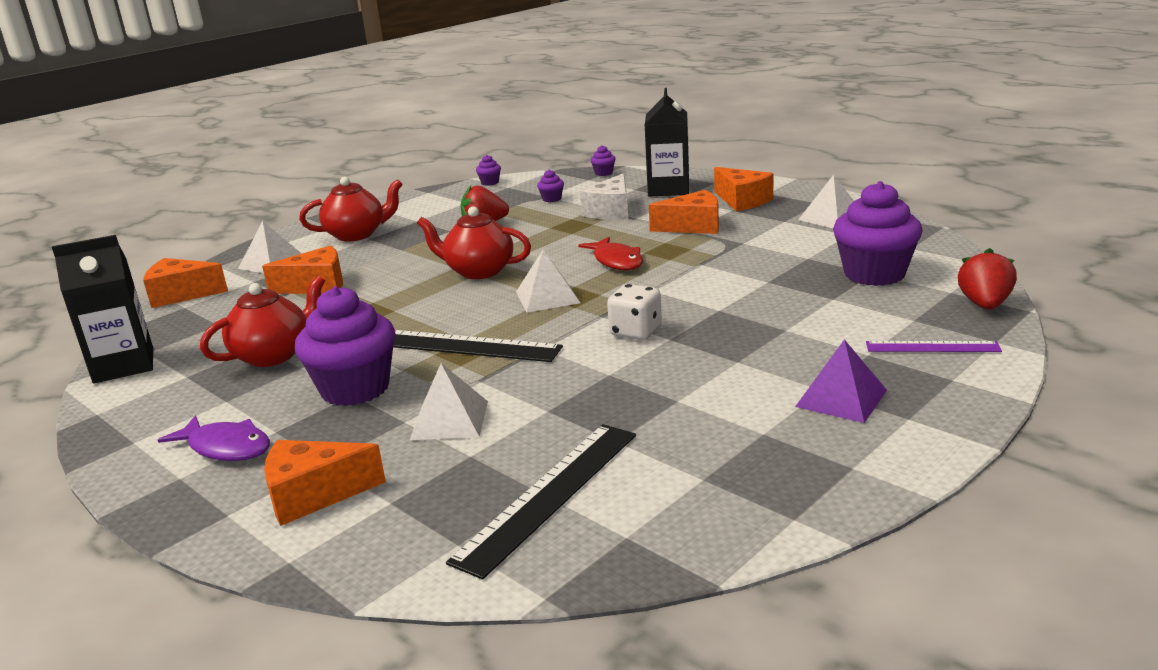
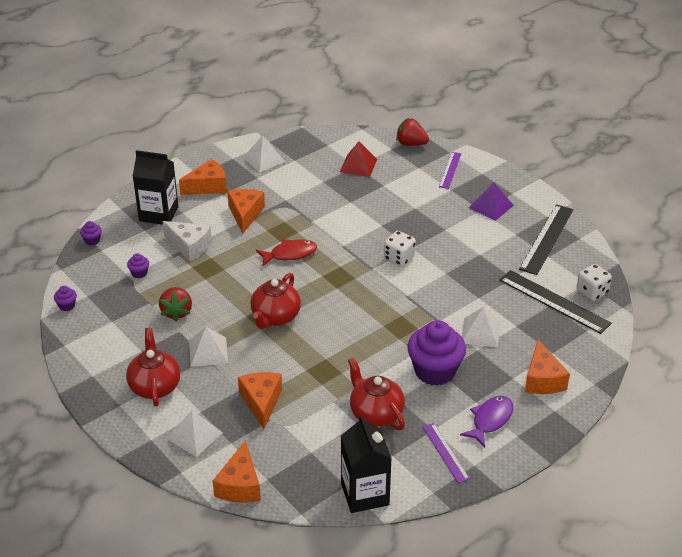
camera: 85 degrees left, 15 degrees up
(171, 415) = (445, 452): none -> purple ruler
(463, 345) = (392, 326): black ruler -> black ruler (546, 239)
(547, 297) = (335, 288): white pyramid -> white pyramid (208, 352)
(591, 545) = (592, 292): none -> white dice
(874, 274) = (358, 165): purple cupcake -> red pyramid

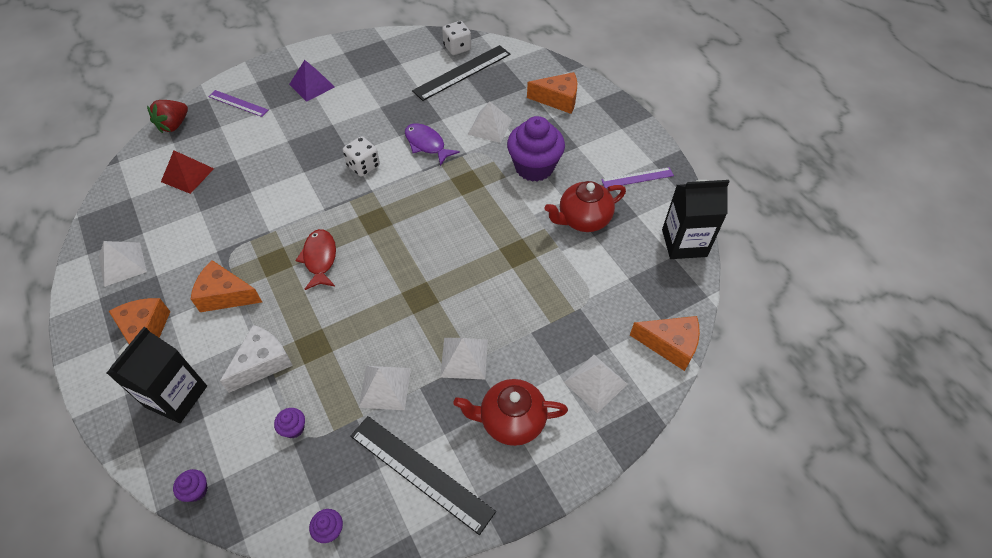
camera: 80 degrees left, 15 degrees up
(177, 312) = (385, 387): red strawberry -> white pyramid
(261, 402) = (554, 313): orange cheese -> none
(275, 317) = (424, 285): red teapot -> none
(490, 420) = (601, 141): purple fish -> purple fish (426, 144)
(546, 239) = (376, 59): black ruler -> black ruler (420, 473)

